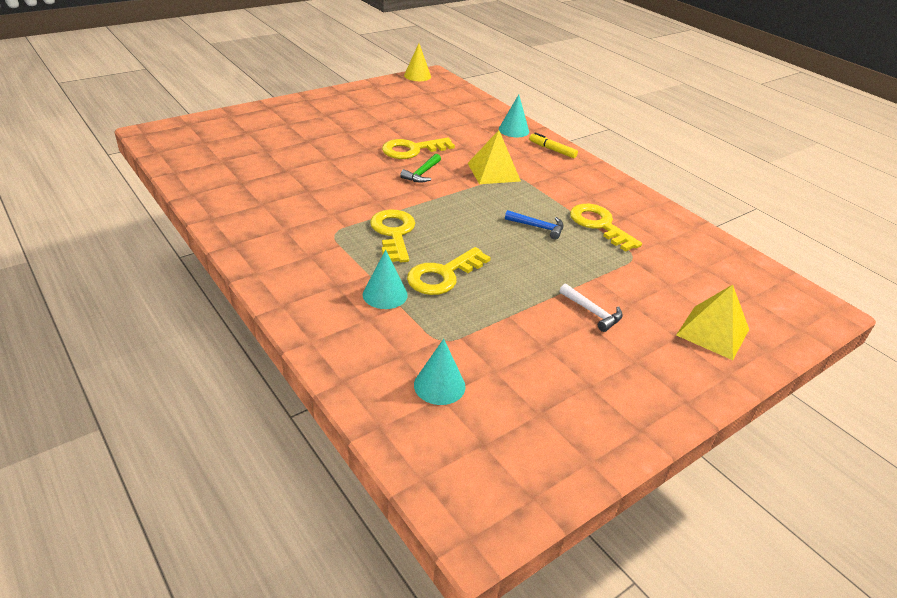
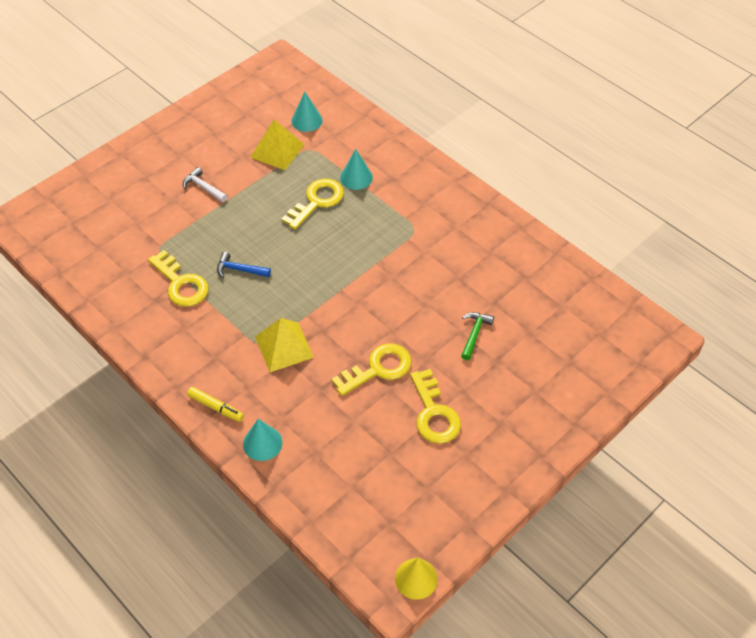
camera: 175 degrees right, 15 degrees up
(393, 233) = (366, 238): yellow key -> yellow key (434, 413)
(422, 173) = (358, 327): green hammer -> green hammer (474, 334)
(713, 332) = (117, 185): yellow pyramid -> yellow pyramid (277, 151)

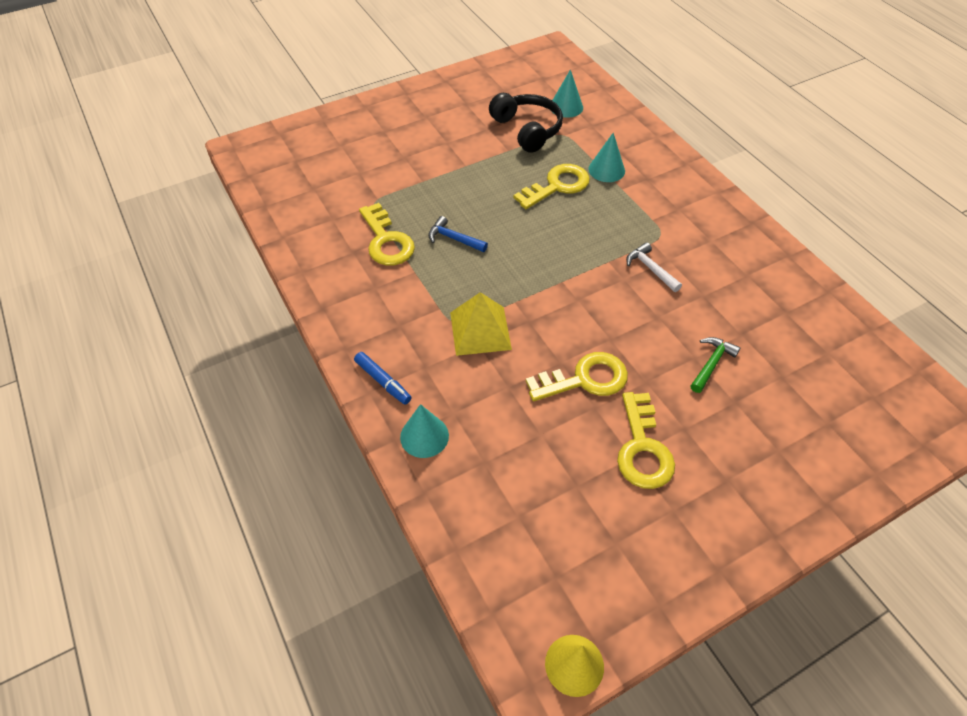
camera: 15 degrees right, 0 degrees up
(203, 187) = (440, 151): white hammer -> white hammer (650, 269)
(216, 407) = (383, 381): yellow marker -> blue marker
(277, 151) = (527, 130): yellow pyramid -> black headphones

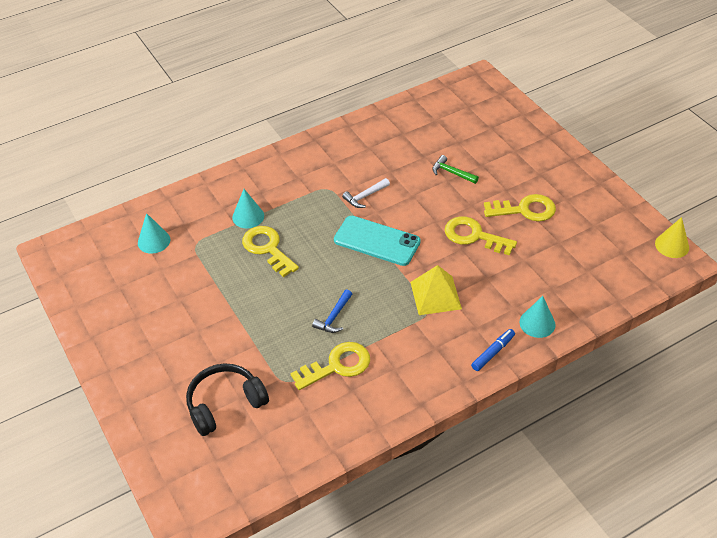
camera: 90 degrees left, 5 degrees down
(527, 130) = (185, 269): black headphones -> black headphones (225, 404)
(572, 278) = (377, 241): none -> turquoise phone
(585, 379) = (474, 236): yellow key -> yellow key turned 45 degrees counterclockwise

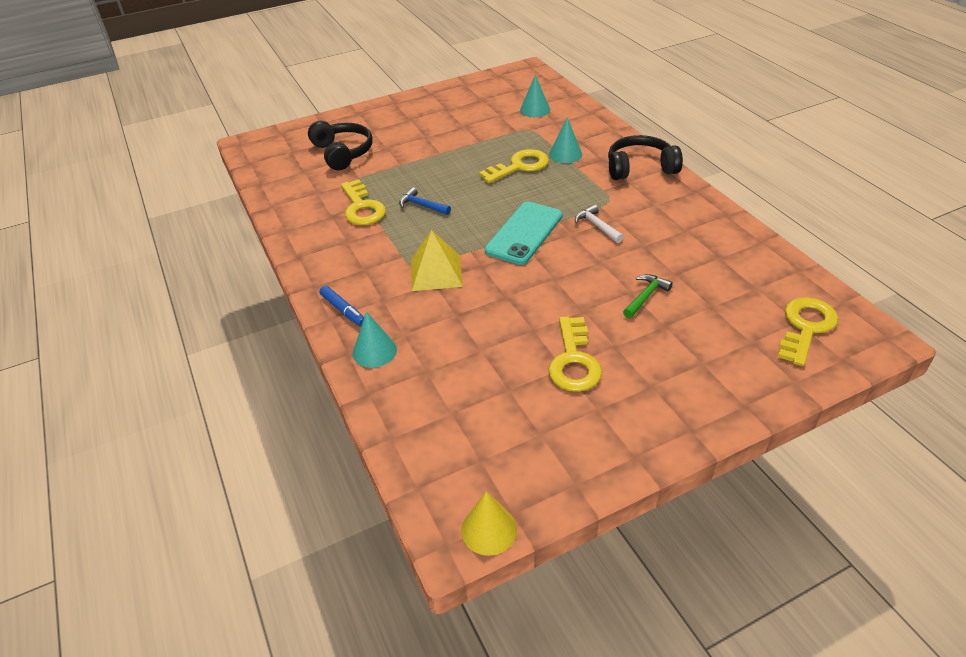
camera: 95 degrees right, 5 degrees down
(277, 168) = (640, 168): none -> black headphones
(474, 236) = (527, 308): yellow key -> yellow key (806, 327)

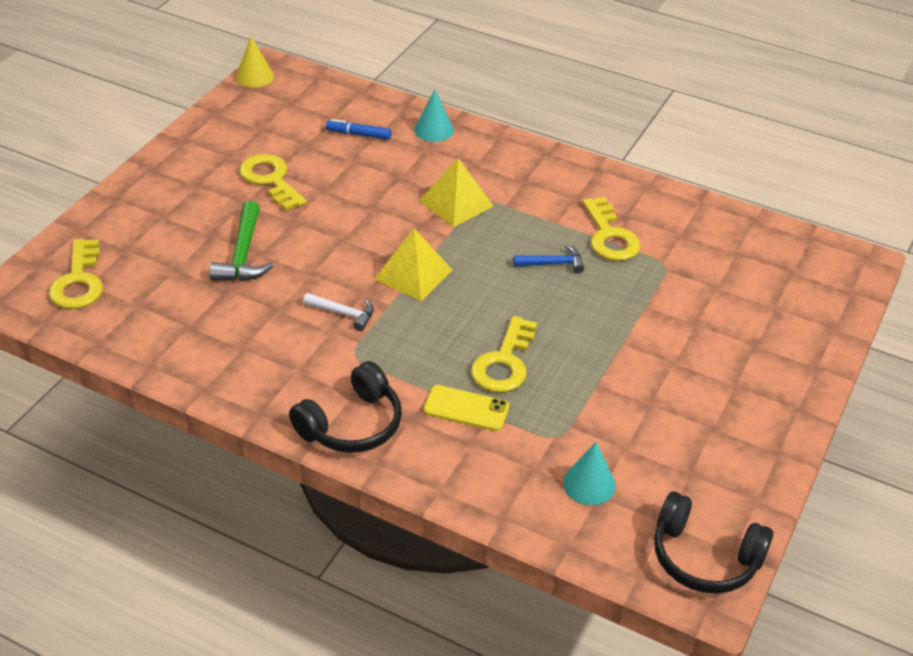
camera: 140 degrees right, 0 degrees up
(342, 153) = (733, 294): black headphones -> black headphones (704, 557)
(343, 310) = (495, 145): blue marker -> blue marker (358, 134)
(362, 208) = (610, 236): yellow key -> yellow key turned 135 degrees counterclockwise
(524, 233) = (413, 274): turquoise phone -> yellow pyramid
(565, 154) = (466, 408): turquoise cone -> yellow phone
(645, 296) = (243, 255): green hammer -> green hammer, size x1.60

